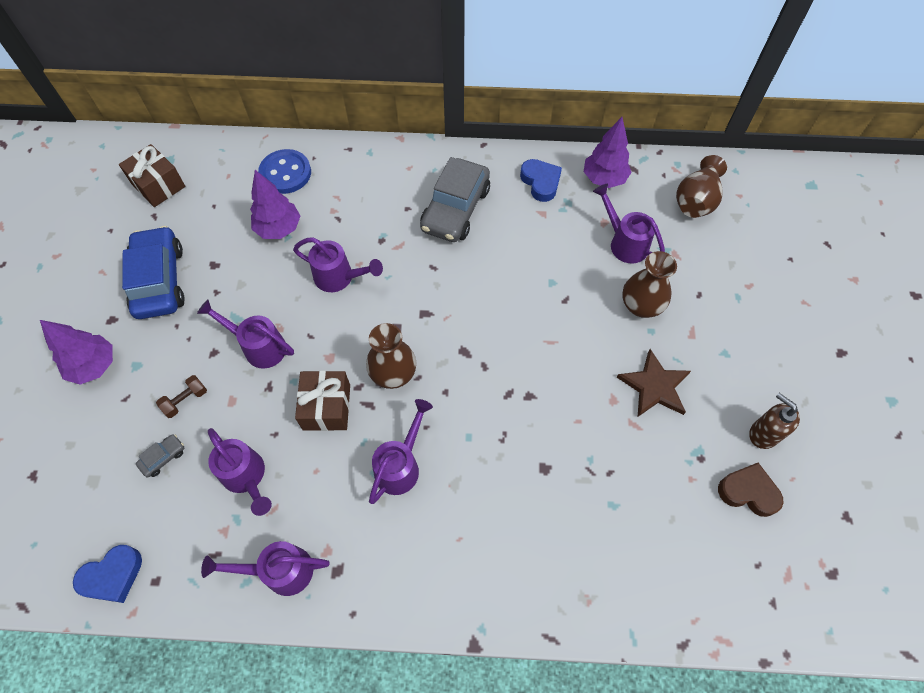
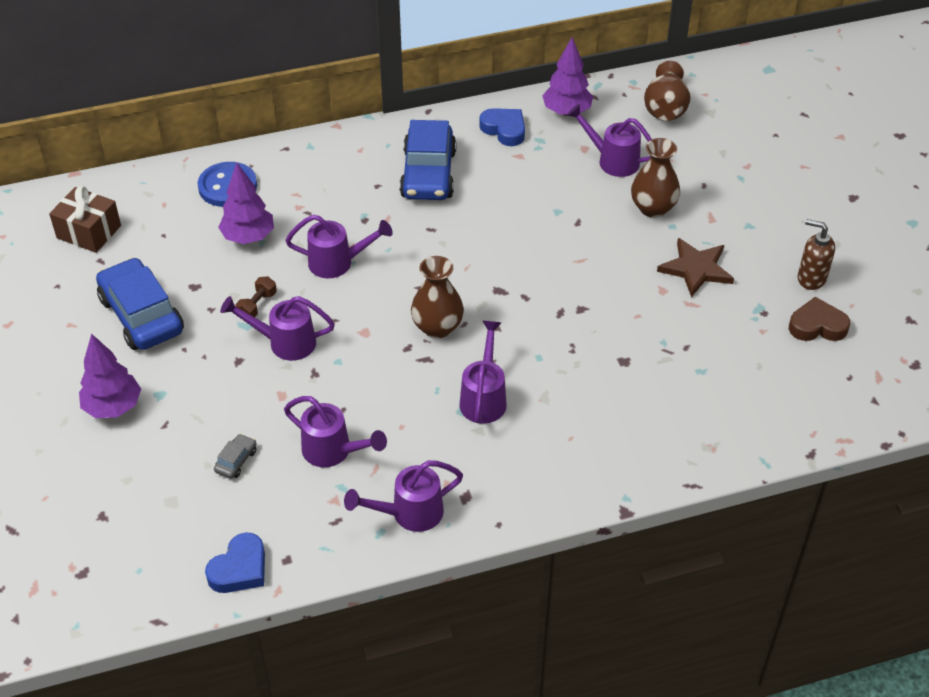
camera: 20 degrees left, 15 degrees down
(185, 400) = (232, 408): brown dumbbell -> brown dumbbell (257, 305)
(326, 407) = (384, 373): brown gift -> none
(455, 209) = (428, 174): grey car -> blue car

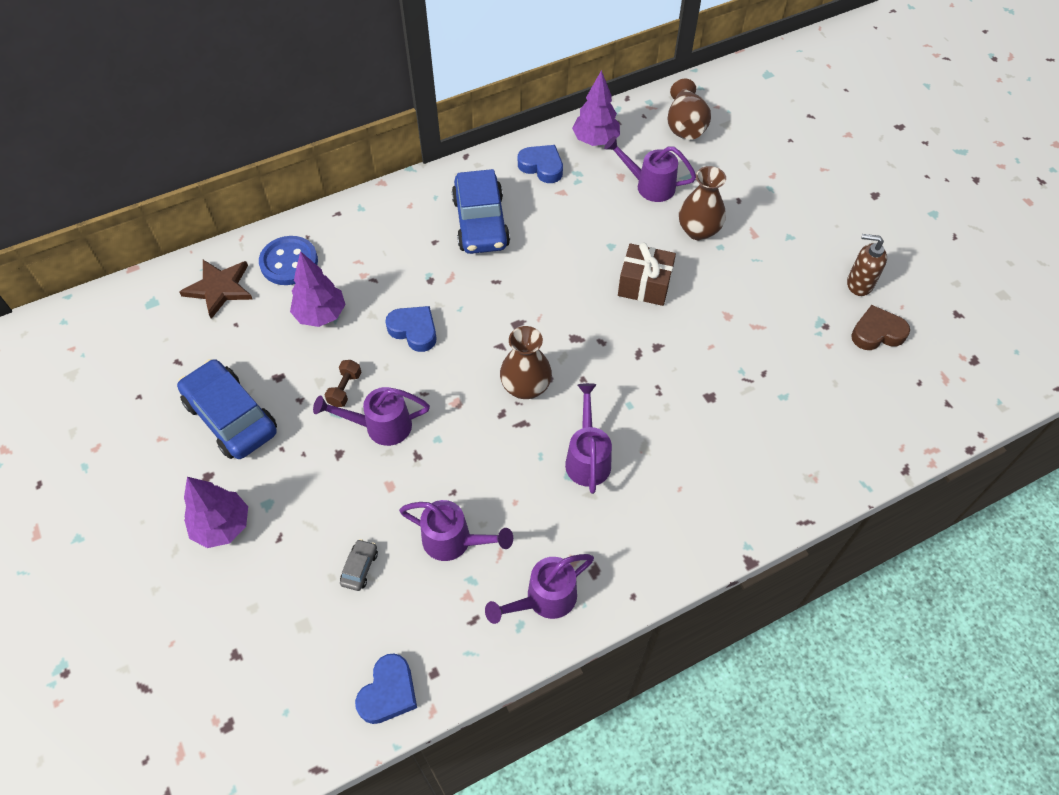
camera: 10 degrees left, 10 degrees up
(89, 232) = (159, 331): brown gift -> brown gift (644, 285)
(337, 263) = (414, 330): purple watering can -> blue heart
(696, 269) = (753, 289): brown star -> brown star (219, 288)

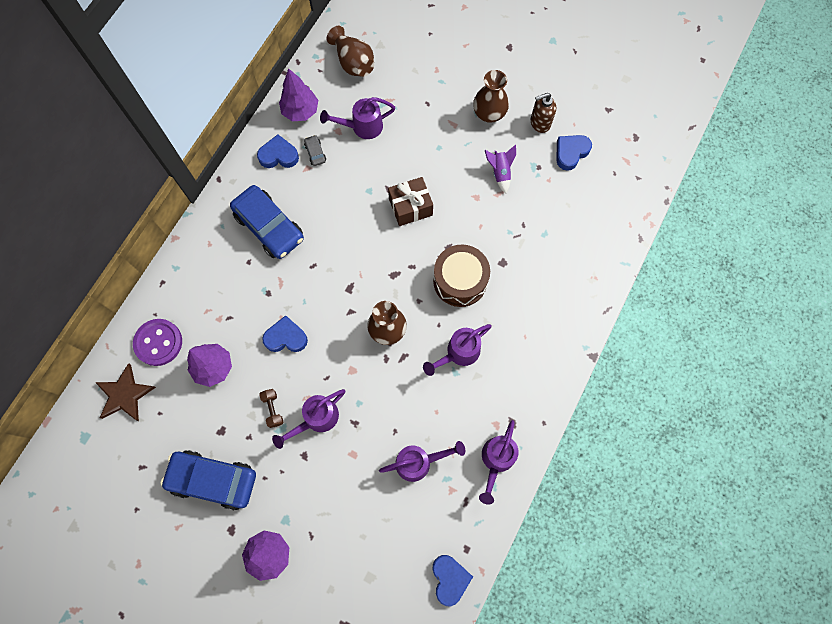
camera: 35 degrees left, 15 degrees up
(289, 262) = (158, 343): blue button -> purple button
(360, 568) = (375, 519): grey car -> grey car (315, 153)
(587, 458) = (458, 353): purple watering can -> purple watering can turned 90 degrees counterclockwise
(645, 386) = (460, 281): none -> brown drum
(698, 230) = (417, 143): brown vase -> brown vase (489, 114)
(774, 307) = (500, 172): none -> purple rocket
(877, 333) = (571, 153): brown heart -> blue heart

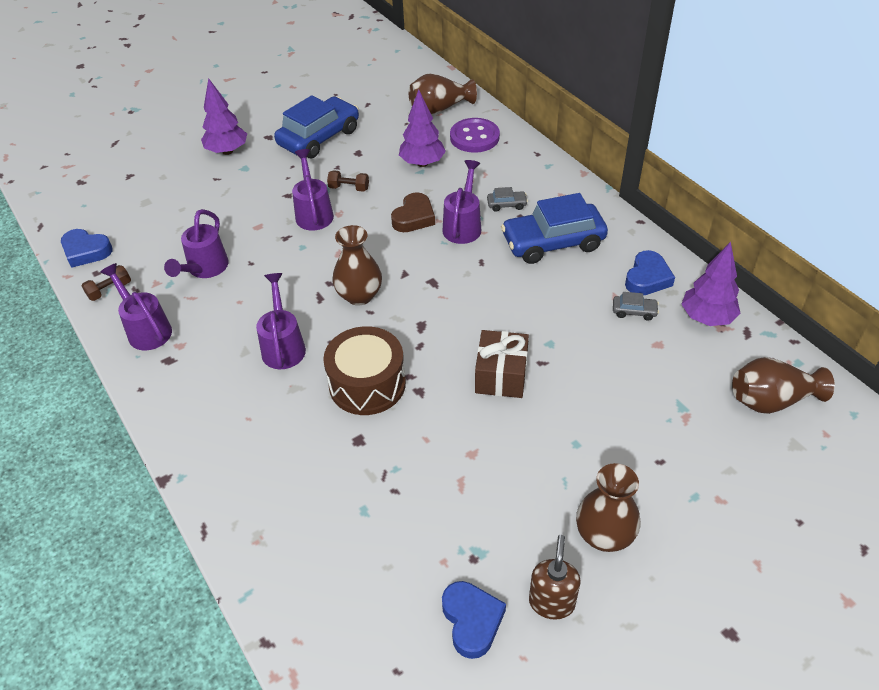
camera: 120 degrees right, 25 degrees down
(125, 394) = (439, 109): brown star -> brown vase
(240, 277) = (506, 205): none -> grey car
(286, 337) = (414, 217): blue heart -> brown heart
(362, 127) = (652, 371): purple watering can -> purple watering can (463, 225)
(477, 521) = (109, 290): none -> brown dumbbell
(500, 172) = (493, 501): purple rocket -> none

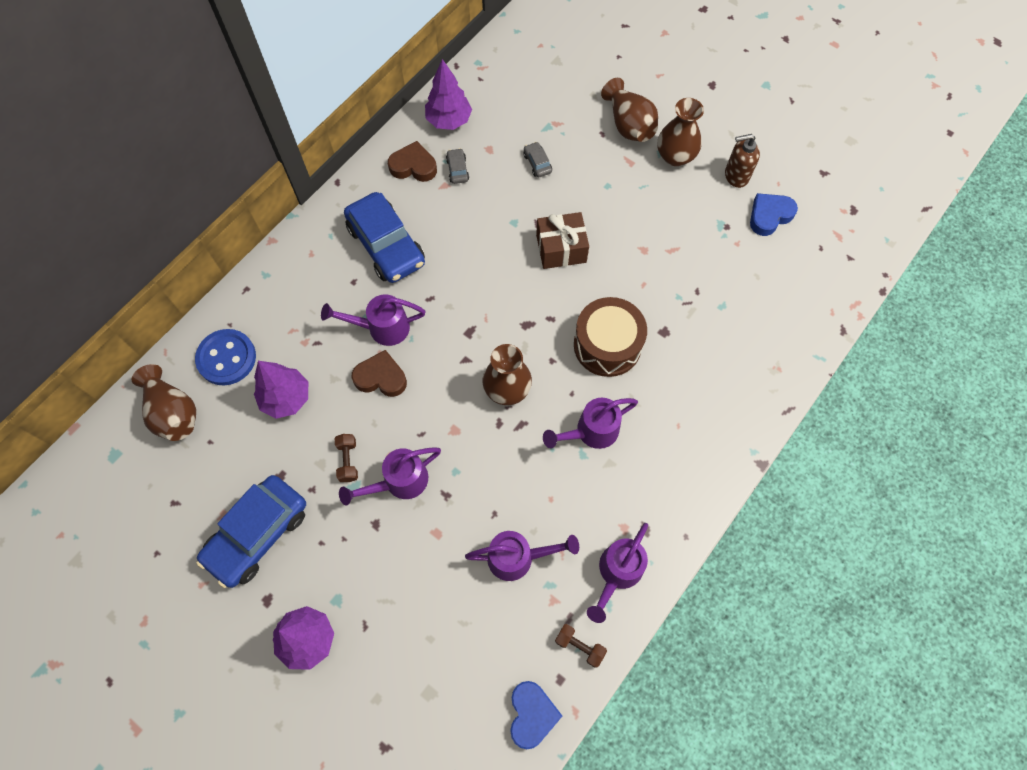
camera: 110 degrees left, 20 degrees up
(319, 137) = (257, 534): blue car -> blue car turned 75 degrees counterclockwise
(474, 137) = (226, 358): purple button -> blue button
(506, 205) = (339, 297): grey car -> grey car (537, 163)
(647, 278) = (413, 166): blue heart -> brown heart
(771, 400) = (521, 76): brown vase -> brown vase (628, 125)

